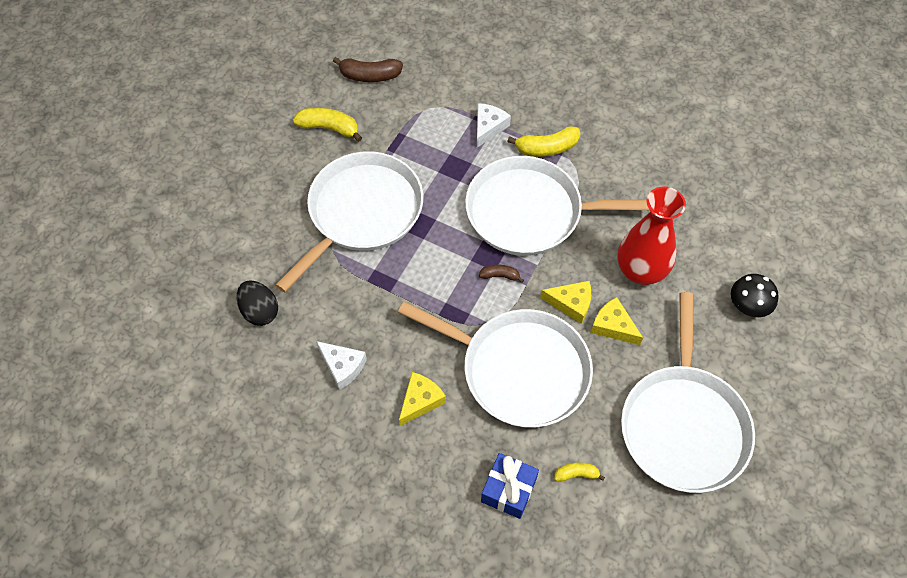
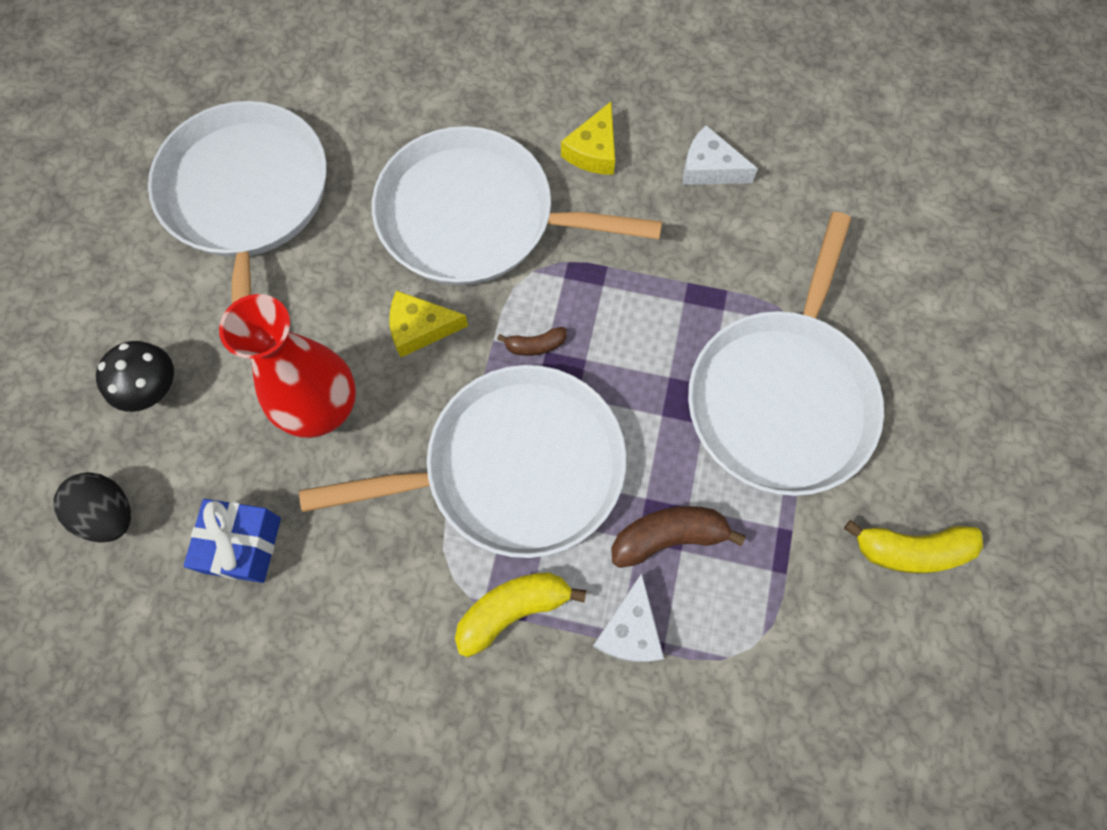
camera: 165 degrees right, 10 degrees up
(260, 311) = (853, 211): black egg -> black egg (109, 514)
(369, 76) = (895, 697): brown banana -> brown banana (668, 537)
(508, 490) = (457, 80): blue gift -> blue gift (242, 545)
(576, 474) = (378, 114): yellow banana -> none
(613, 326) = (354, 309): yellow cheese -> none

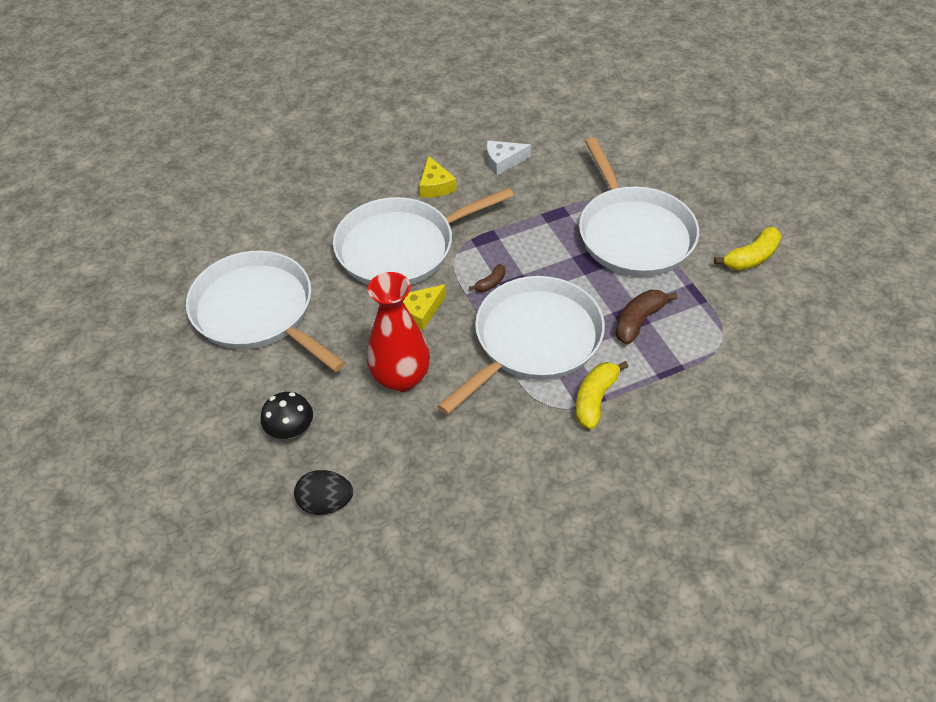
camera: 35 degrees left, 20 degrees down
(242, 545) = (421, 466): blue gift -> none
(630, 630) = (660, 370): white cheese -> none

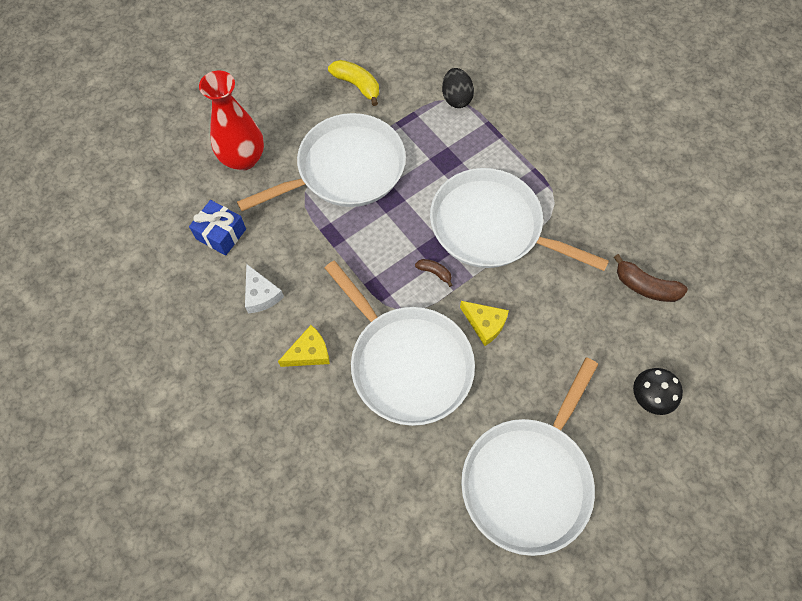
camera: 105 degrees left, 15 degrees up
(326, 503) = (704, 345): black egg -> black egg (456, 98)
(401, 378) = (564, 321): red vase -> red vase (243, 159)
(574, 142) = (221, 234): none -> blue gift
(595, 399) = (537, 175): yellow banana -> none
(639, 321) = (448, 155): brown banana -> brown banana (645, 286)

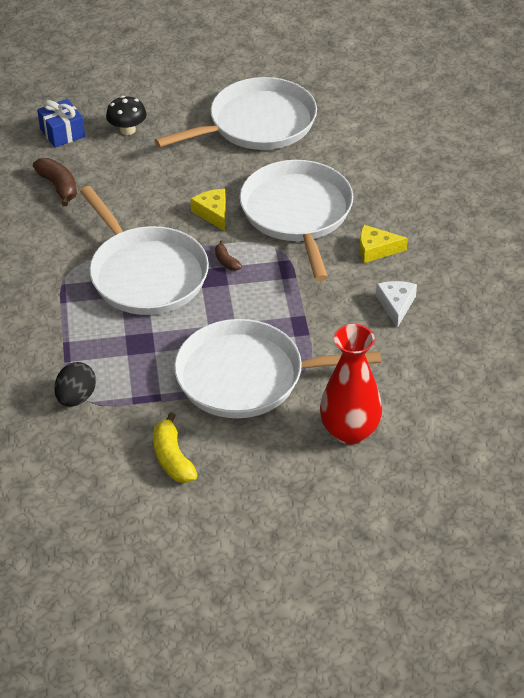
camera: 150 degrees left, 20 degrees down
(221, 234) = (410, 369): blue gift -> blue gift (62, 133)

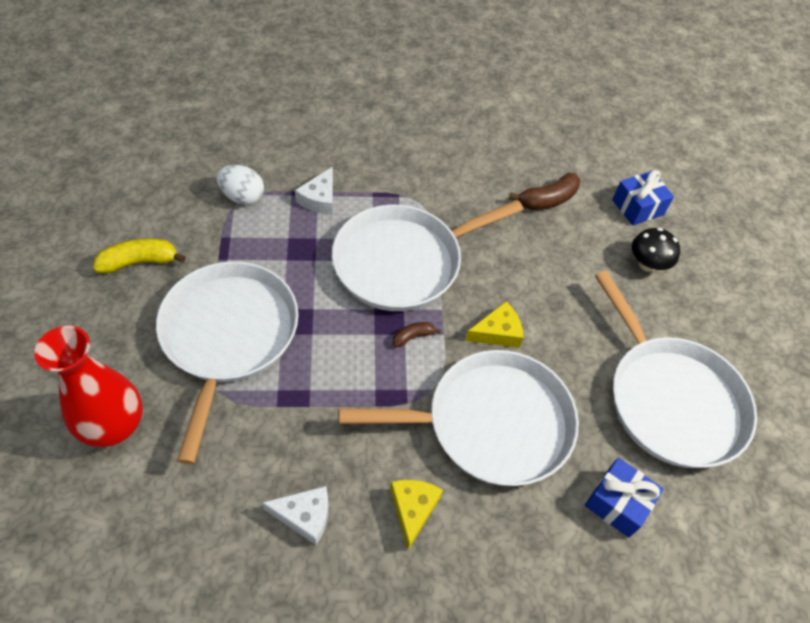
camera: 90 degrees right, 10 degrees up
(73, 339) = (319, 199): none -> white cheese
(76, 397) = (242, 197): black egg -> white egg
(345, 152) = (617, 503): none -> blue gift

